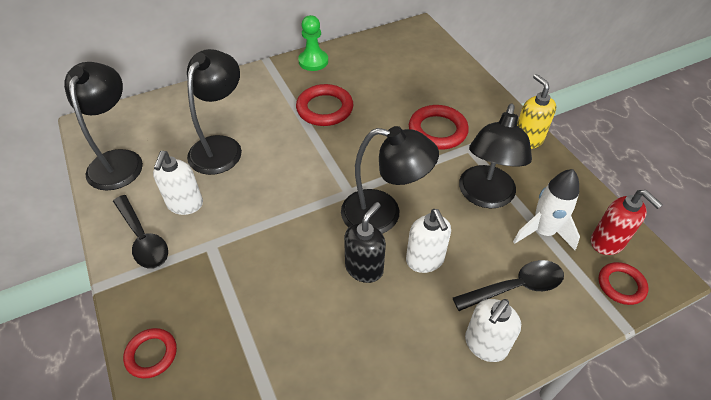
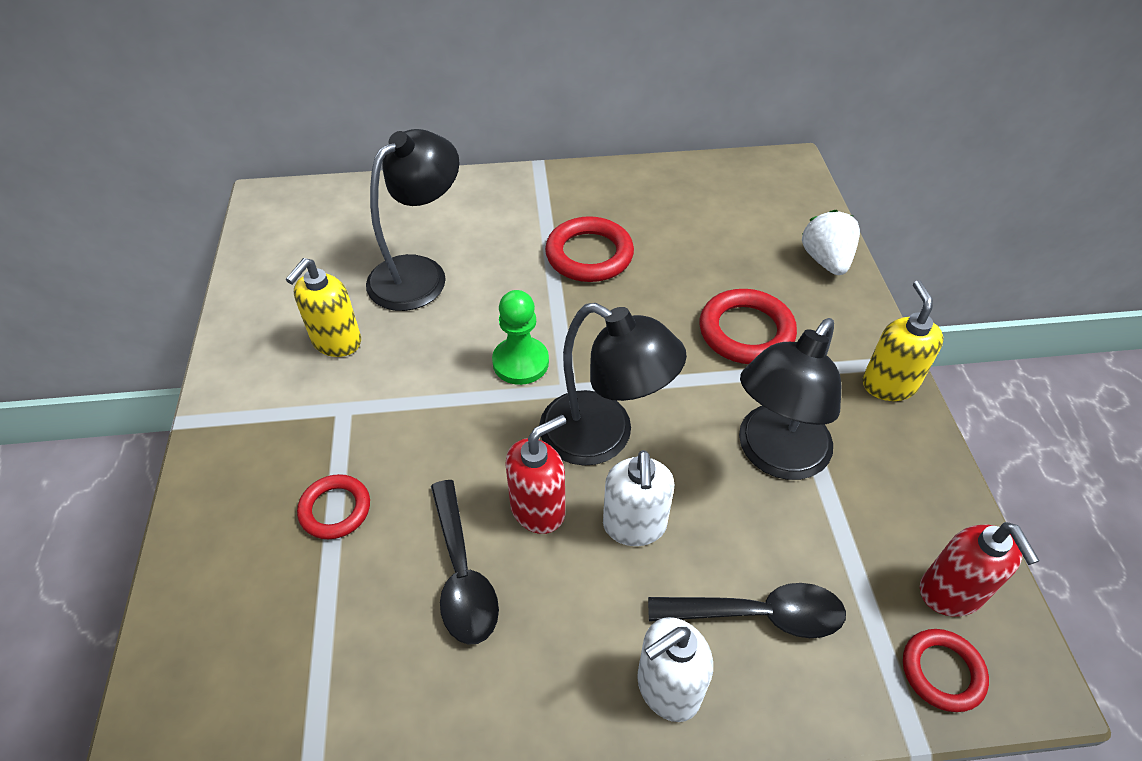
camera: 20 degrees right, 0 degrees up
(118, 160) = (280, 258): black lamp -> none
(143, 239) = (262, 374): black spoon -> black spoon (462, 574)
(151, 354) = (202, 535): red ring -> red ring (335, 509)
(185, 204) = (336, 342): white soap dispenser -> yellow soap dispenser
(313, 61) = (604, 180): green pawn -> green pawn (520, 362)
(364, 268) = (538, 509): black soap dispenser -> red soap dispenser
(463, 79) = (826, 260): none -> white strawberry
(543, 232) = (845, 541): white rocket -> none

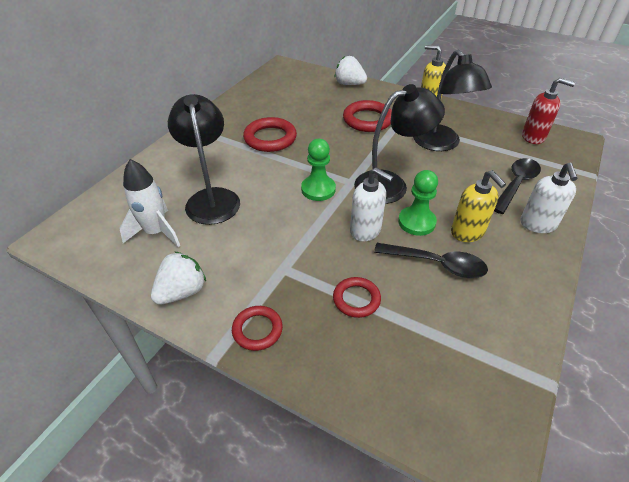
camera: 55 degrees left, 5 degrees down
(252, 342) = (182, 292): none -> white strawberry
(327, 265) = (156, 232): none -> white rocket
(336, 342) = (227, 252): yellow soap dispenser -> yellow soap dispenser (467, 232)
(538, 509) = (416, 222): red soap dispenser -> green pawn
(634, 526) = (448, 197): white soap dispenser -> white soap dispenser (365, 230)
(942, 672) = (565, 155): red ring -> red ring (257, 330)

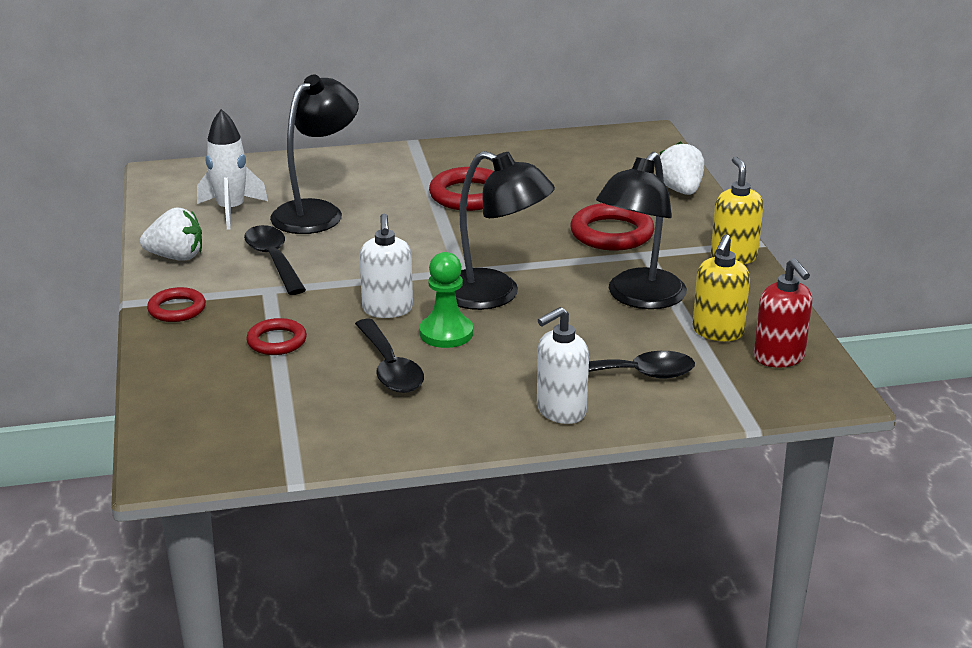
camera: 50 degrees right, 15 degrees down
(247, 246) = (274, 260): none -> black spoon
(318, 189) = (418, 258): green pawn -> none
(467, 232) = (474, 369): yellow soap dispenser -> yellow soap dispenser (717, 332)

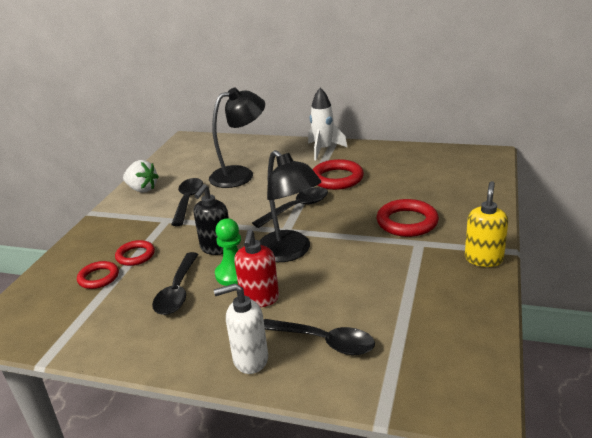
camera: 30 degrees right, 0 degrees up
(177, 309) = (109, 222): red ring -> red ring (98, 278)
(231, 211) = (197, 166): white rocket -> white rocket (323, 150)
(387, 309) = (216, 248): white soap dispenser -> black soap dispenser
(450, 241) = (297, 208): none -> black spoon
(639, 298) = (385, 277): black lamp -> none
(680, 190) = (482, 198): white strawberry -> none
(717, 332) = (422, 321): yellow soap dispenser -> none
(779, 357) = (455, 359): red soap dispenser -> red soap dispenser (259, 299)

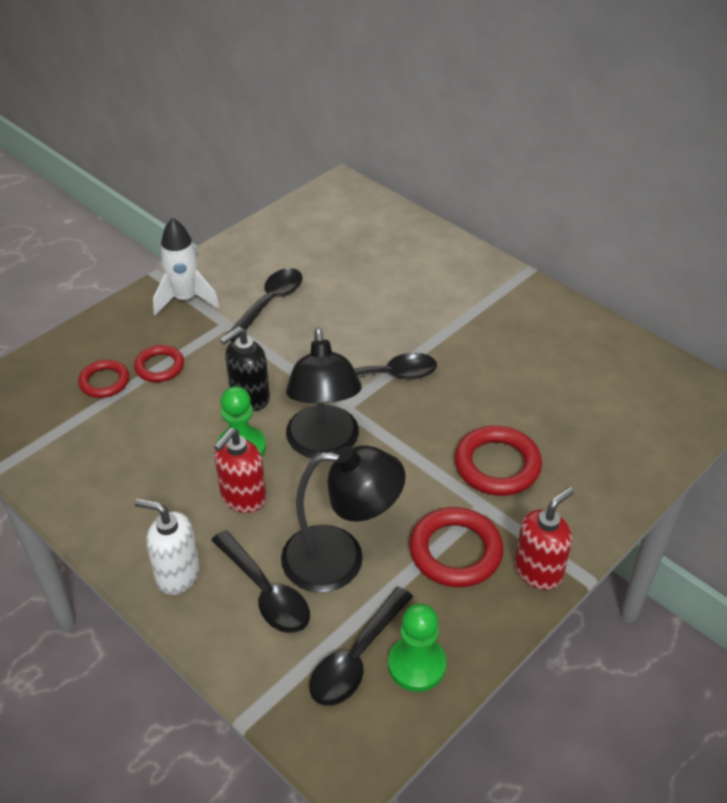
camera: 25 degrees right, 15 degrees up
(142, 189) = (232, 258): white strawberry -> none
(177, 291) = (168, 443): black spoon -> black spoon (356, 658)
(240, 175) = (360, 284): black lamp -> black lamp (340, 559)
(323, 150) = (497, 284): white rocket -> white rocket (185, 299)
(337, 178) = (472, 347): red ring -> red ring (455, 551)
(464, 335) = (416, 665): none -> green pawn
(483, 259) = (538, 571): yellow soap dispenser -> red soap dispenser

